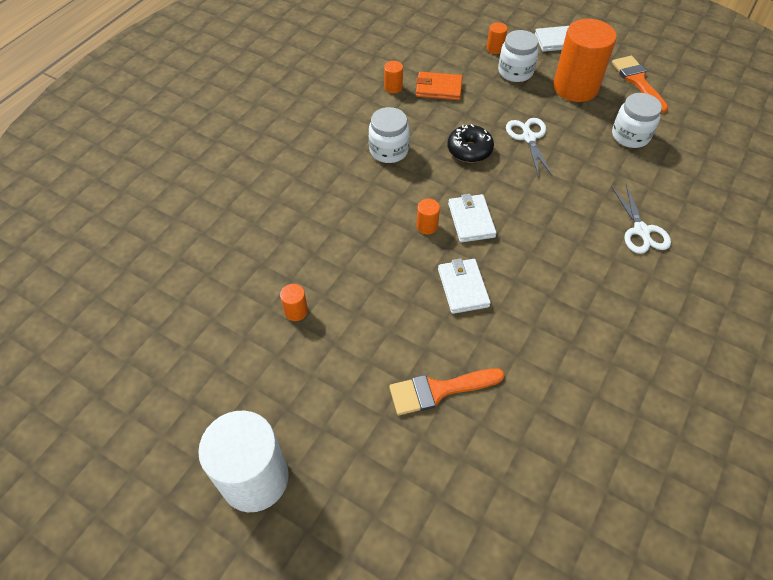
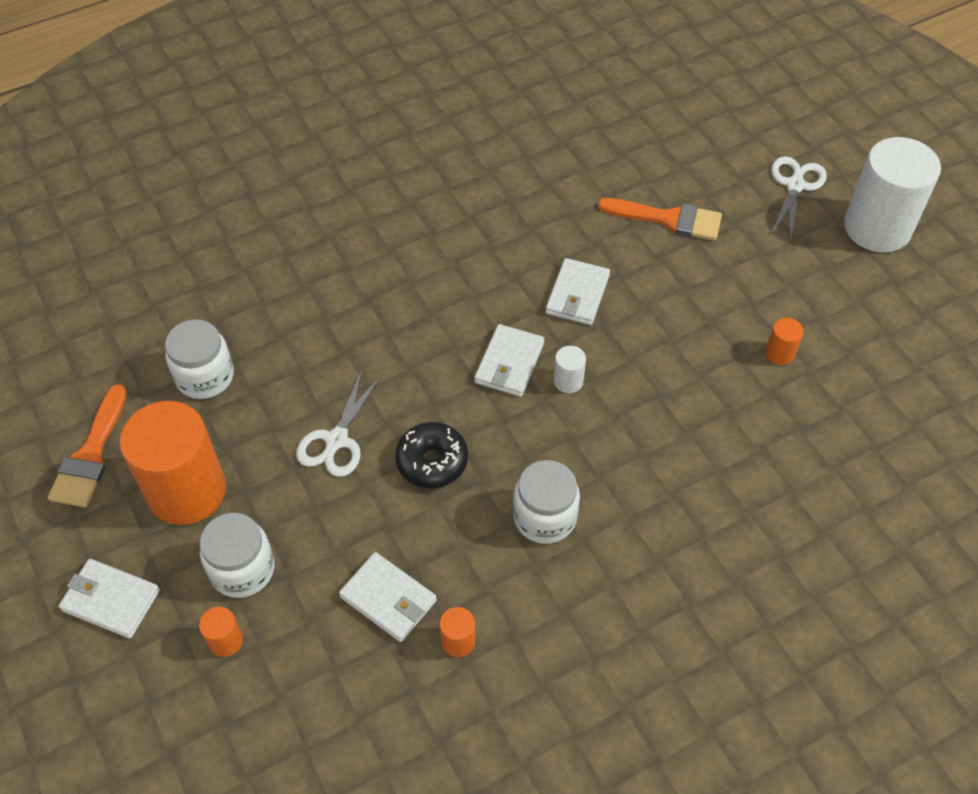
camera: 150 degrees left, 0 degrees up
(427, 226) = (568, 381): orange cylinder -> white cylinder
(438, 88) = (388, 599): orange wallet -> white wallet
(641, 231) = (329, 262): white scissors -> white scissors (795, 185)

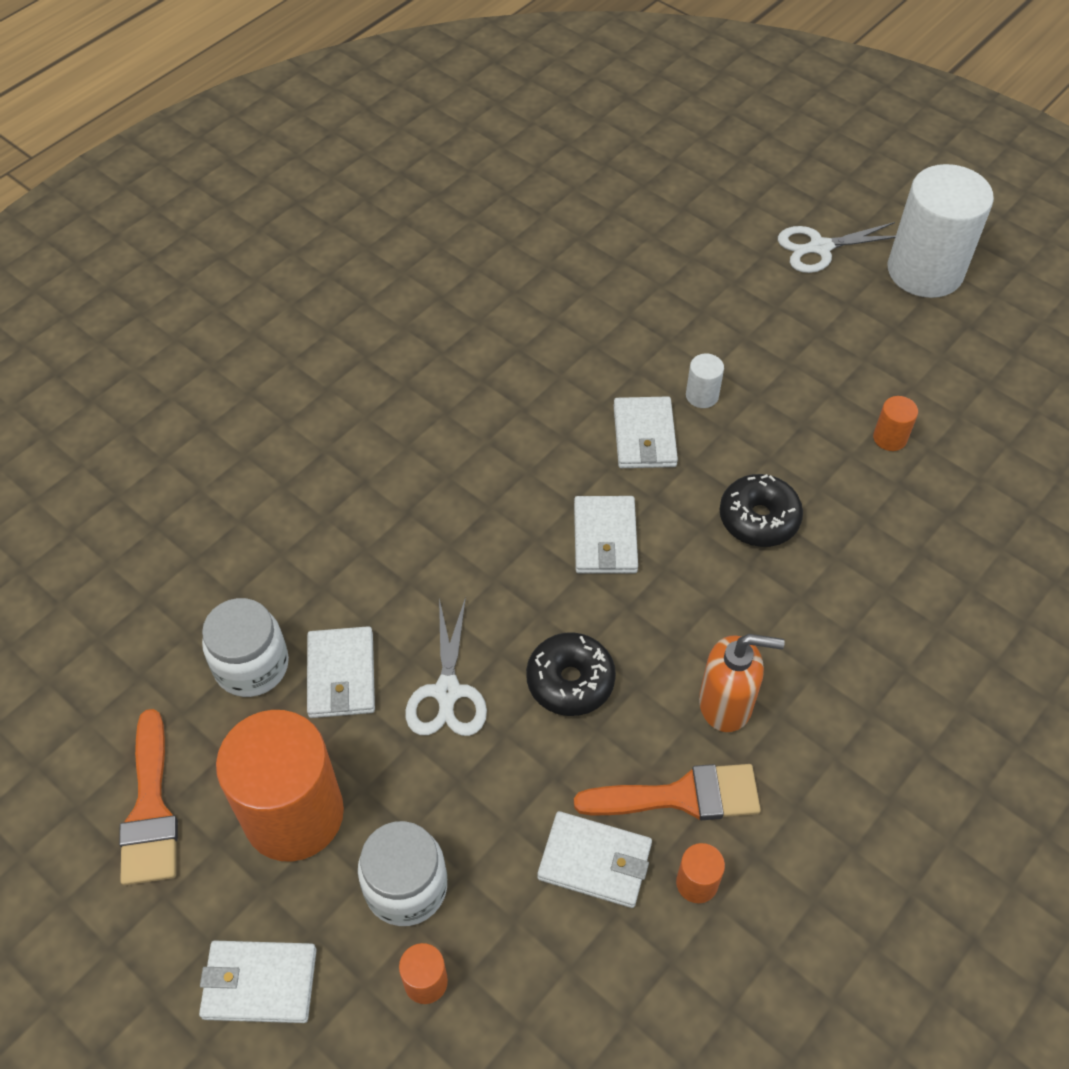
camera: 20 degrees left, 0 degrees up
(265, 403) = (341, 675): none -> white wallet
(544, 517) = (726, 704): white jar -> orange soap dispenser
(568, 381) = (680, 538): white cylinder -> white cylinder (702, 395)
(639, 384) = (759, 519): none -> black donut
(668, 219) = (704, 321): orange brush -> orange brush (681, 796)
(795, 185) = (820, 248): white scissors -> white scissors turned 105 degrees counterclockwise

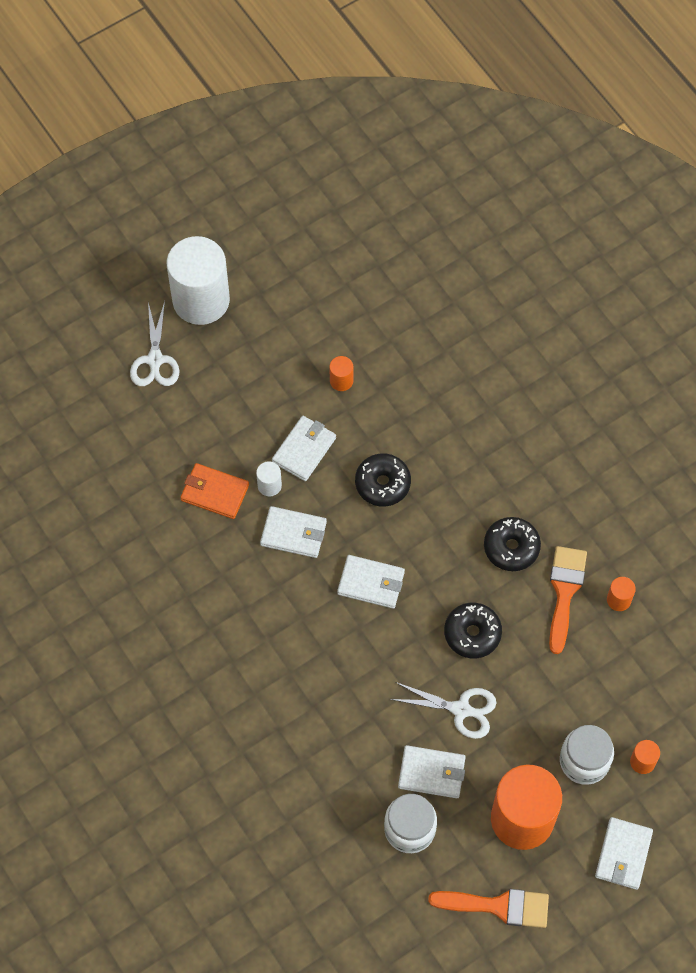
camera: 75 degrees left, 10 degrees up
(595, 861) = (593, 651): white wallet -> white wallet (304, 450)
(668, 343) = (214, 492): none -> orange wallet
(726, 704) = (511, 547): orange soap dispenser -> black donut

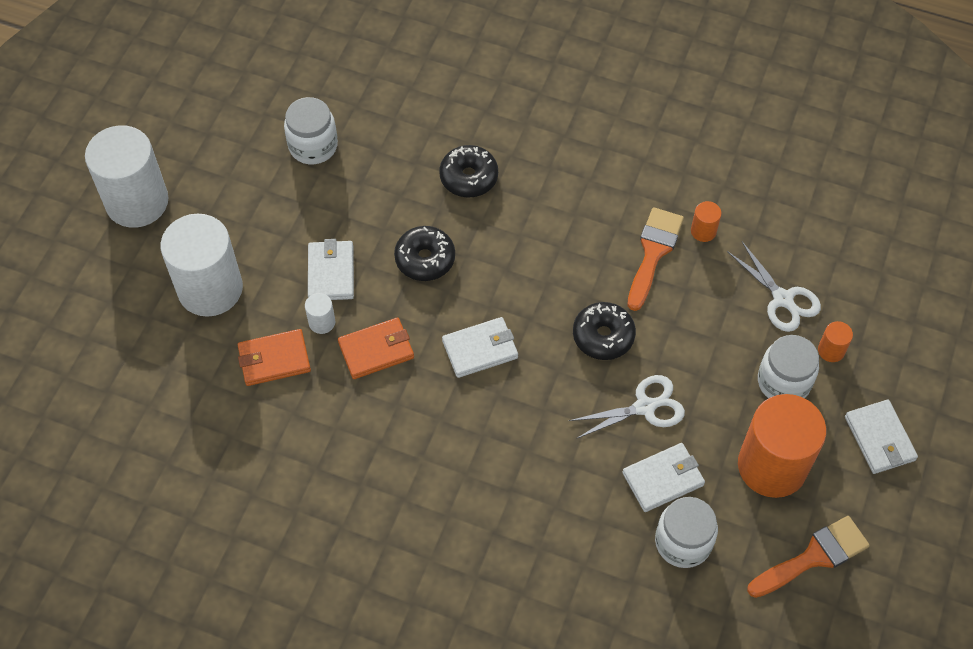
camera: 35 degrees left, 5 degrees down
(155, 360) = (130, 278): white scissors -> white scissors (782, 299)
(207, 406) = (210, 288): none -> white cylinder
(293, 533) = (376, 350): white wallet -> orange wallet
(341, 381) = (321, 195): orange cylinder -> none
(364, 335) = (313, 146): none -> white jar
(511, 547) = (579, 244): black donut -> black donut (469, 177)
(564, 592) = (653, 252): orange brush -> orange brush turned 45 degrees clockwise

